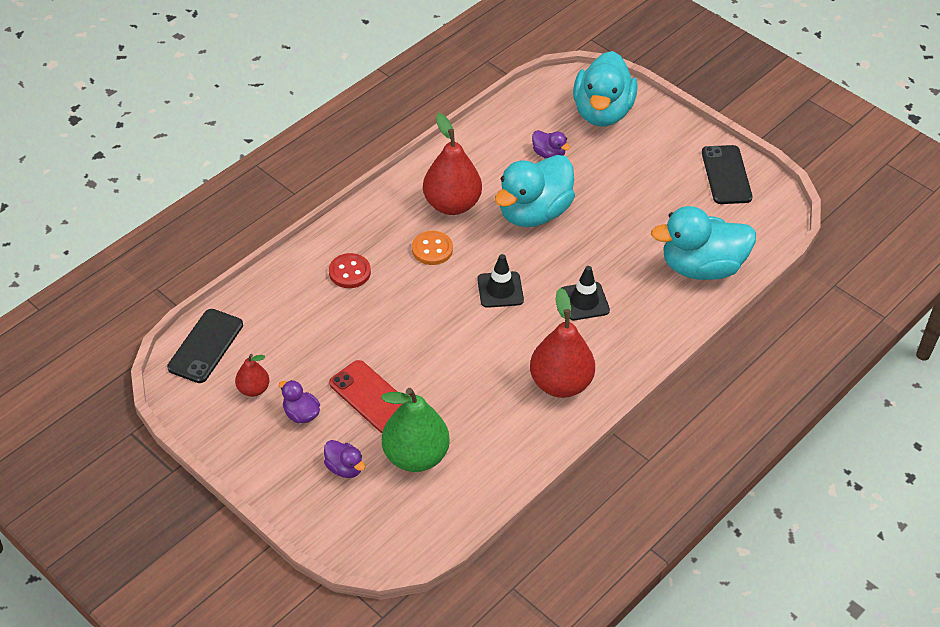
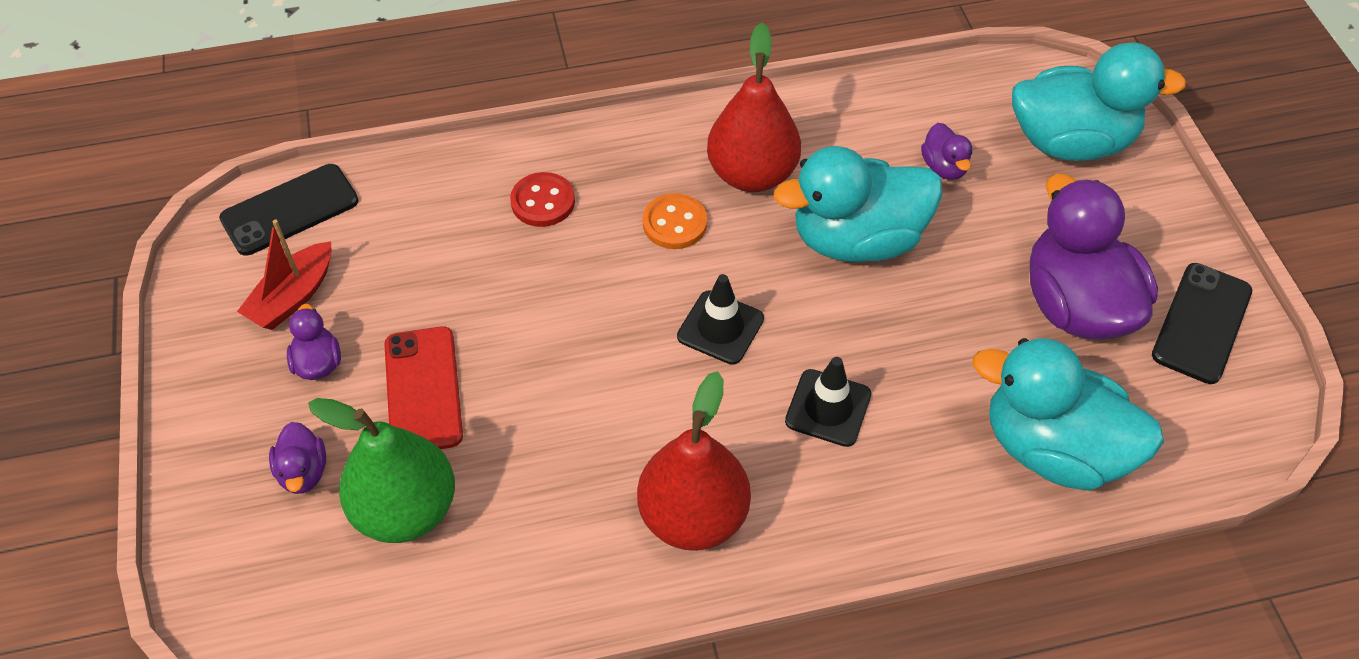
camera: 35 degrees right, 5 degrees up
(253, 389) = (293, 297): red pear -> red boat
(602, 112) = (1070, 142): turquoise duck -> turquoise duck turned 135 degrees counterclockwise
(663, 194) = (1075, 305): none -> purple duck

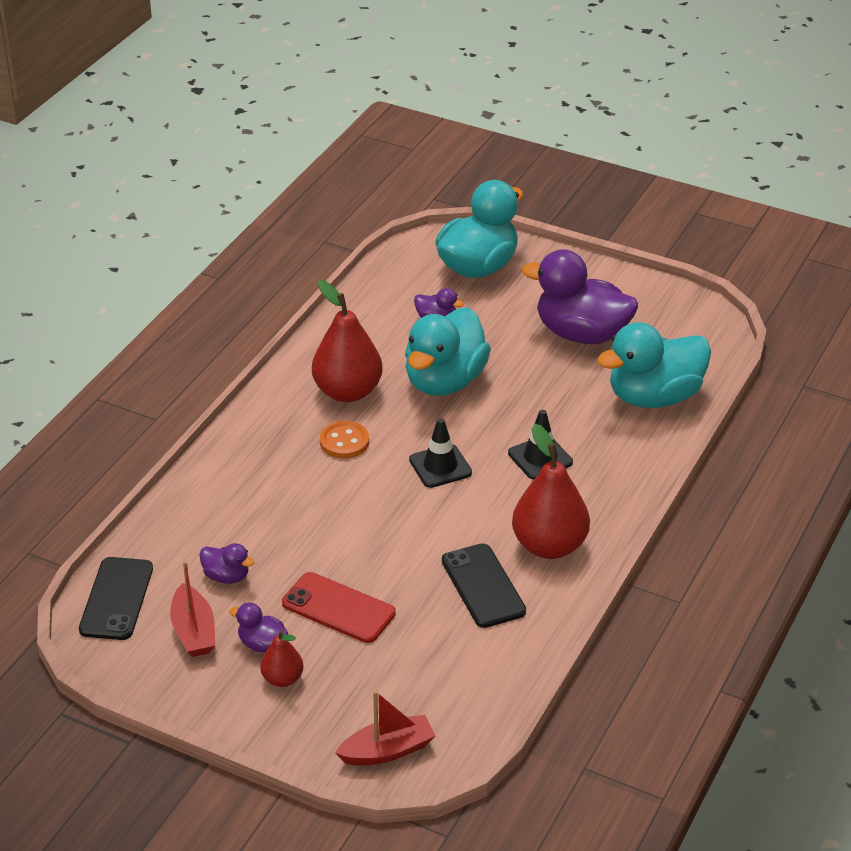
camera: 50 degrees left, 15 degrees down
(244, 582) = (387, 751): none -> red boat
(282, 414) = (282, 679): none -> red pear
(303, 472) = (338, 689): purple duck -> purple duck (226, 576)
(406, 510) = (415, 657): green pear -> none
(543, 202) = (257, 485): red button -> none
(1201, 323) = (641, 302): black phone -> black phone (483, 586)

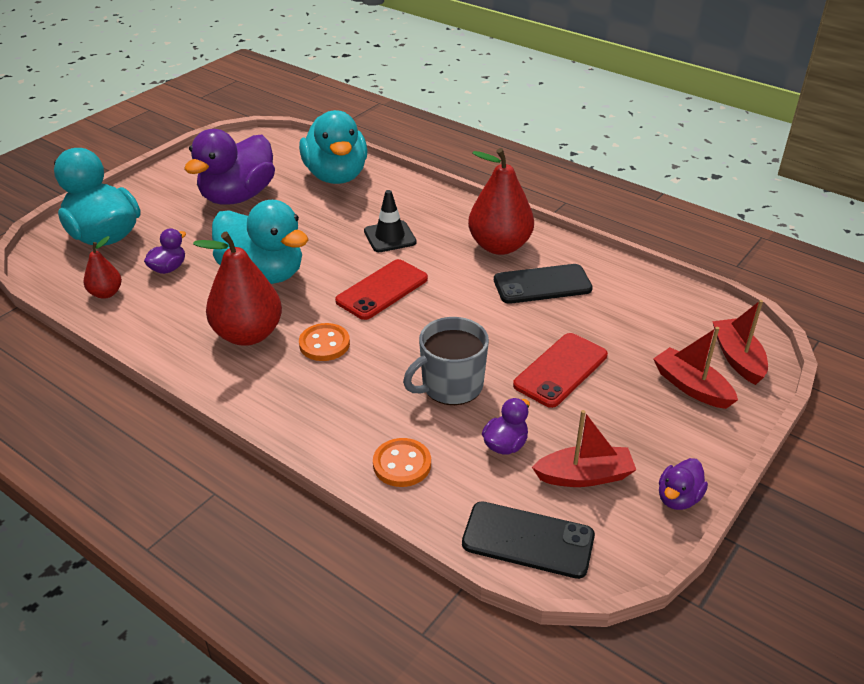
camera: 80 degrees left, 0 degrees up
(194, 514) = (402, 464): none -> orange button
(262, 644) = (606, 426): purple duck -> purple duck (678, 498)
(282, 679) = (653, 415): red pear -> red pear (106, 293)
(300, 533) = (451, 386): none -> grey mug
(331, 710) = (691, 387): none -> red boat
(440, 466) = (382, 290): black traffic cone -> red phone

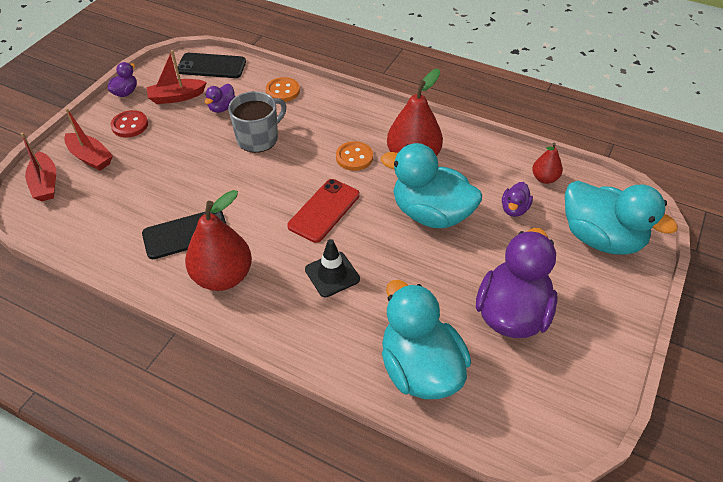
camera: 170 degrees right, 10 degrees up
(560, 370) = (181, 158): red phone -> none
(650, 431) = (130, 125): none -> red button

